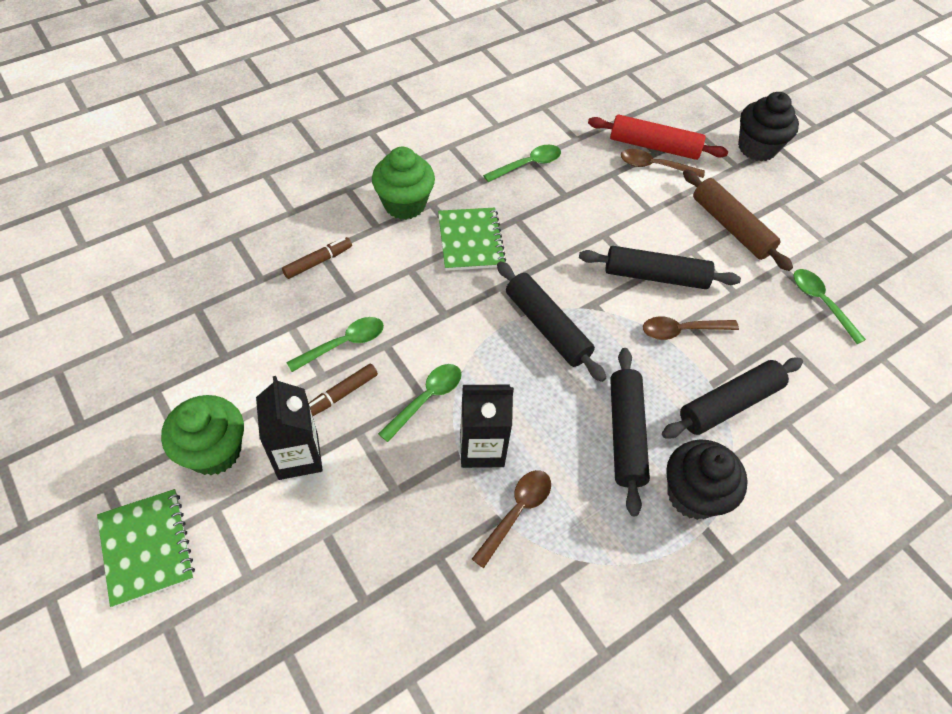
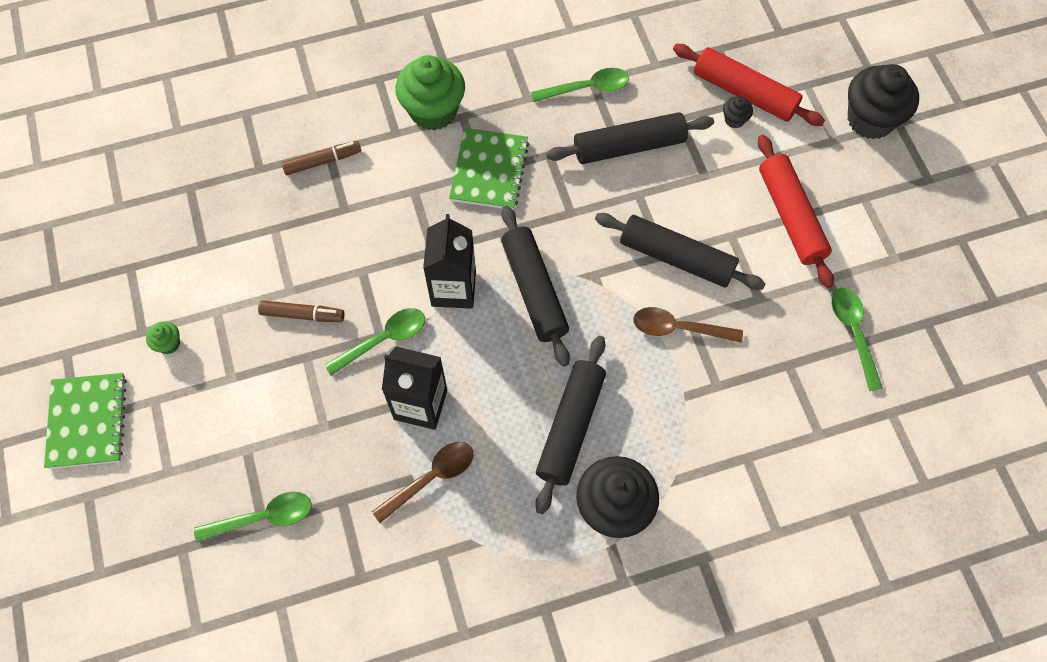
camera: 20 degrees right, 10 degrees up
(214, 451) = (168, 344): green cupcake -> green cupcake, size x0.44
(298, 456) = (243, 368): black carton -> black carton (453, 289)
(341, 394) = (302, 314): brown marker -> brown marker turned 150 degrees counterclockwise
(343, 344) = (320, 261): green spoon -> green spoon (263, 517)
(655, 166) = (734, 120): brown spoon -> black cupcake
(729, 404) = (694, 422): black rolling pin -> black rolling pin (629, 146)
(730, 227) = (790, 216): brown rolling pin -> red rolling pin

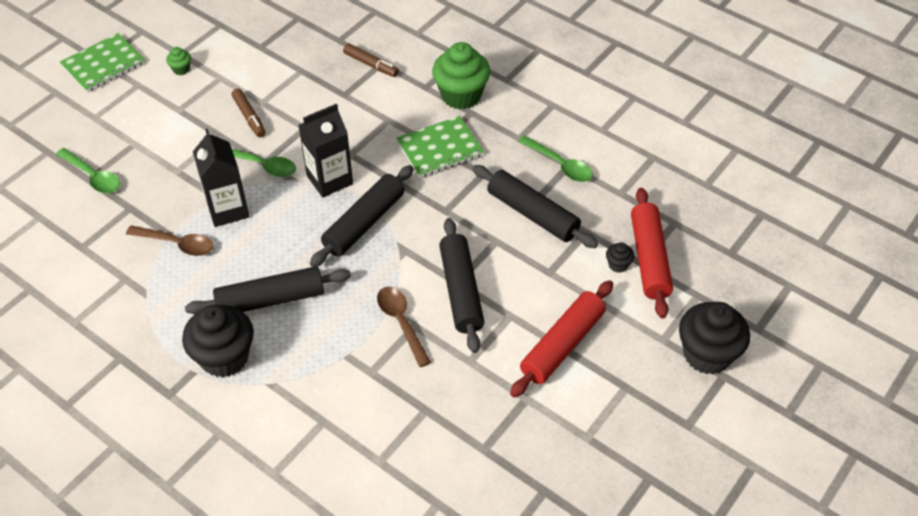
camera: 55 degrees right, 15 degrees down
(853, 333) = (490, 440): green spoon -> none

